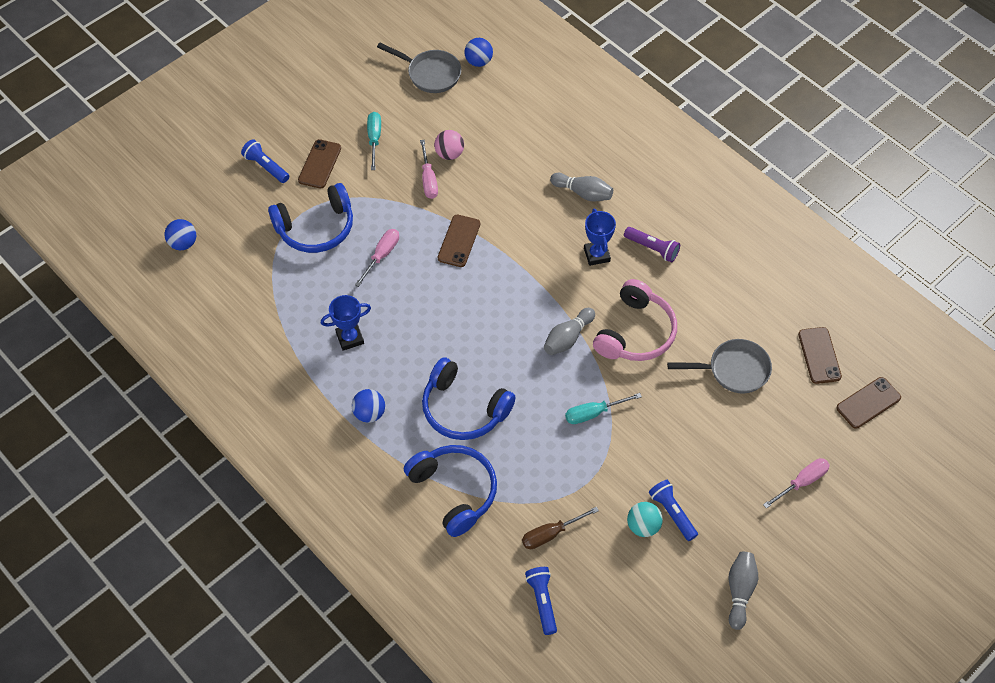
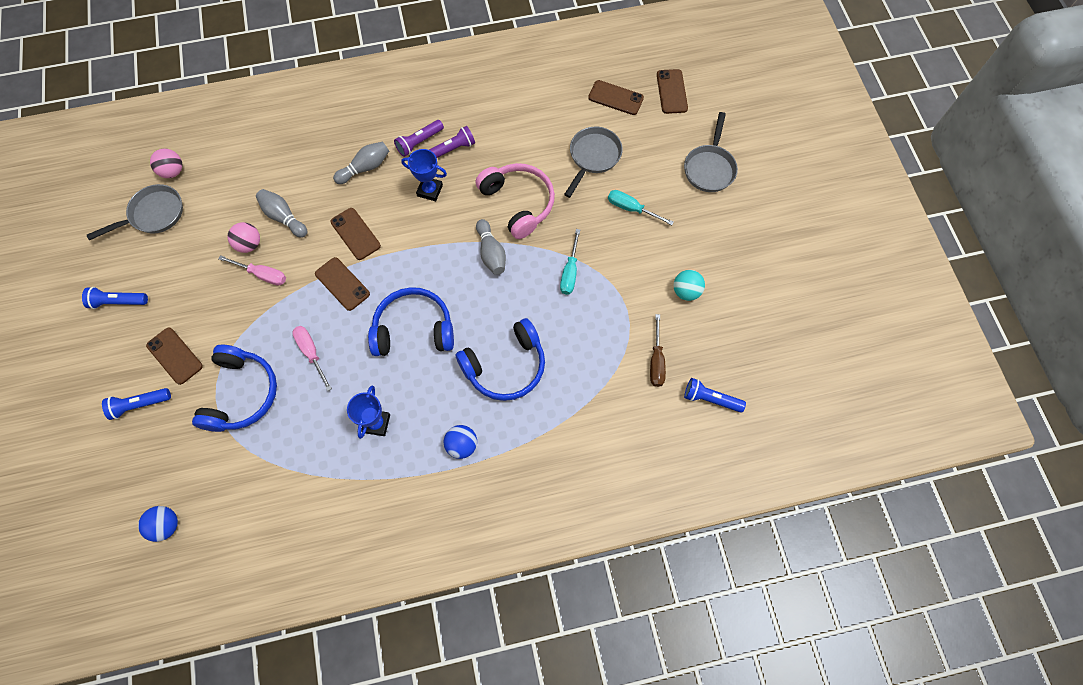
camera: 60 degrees left, 10 degrees up
(374, 139) = (185, 296): turquoise screwdriver -> turquoise screwdriver (631, 209)
(454, 491) = (577, 414): blue headphones -> blue headphones (413, 329)
(478, 62) = (173, 171): blue ball -> pink ball
(513, 223) = (355, 234): none -> brown phone
(640, 219) = (419, 142): none -> purple flashlight
(672, 513) = (686, 265): blue flashlight -> blue flashlight (118, 302)
(739, 591) = (773, 257): grey bowling pin -> grey bowling pin (284, 217)
(802, 482) = (709, 168): pink screwdriver -> grey pan

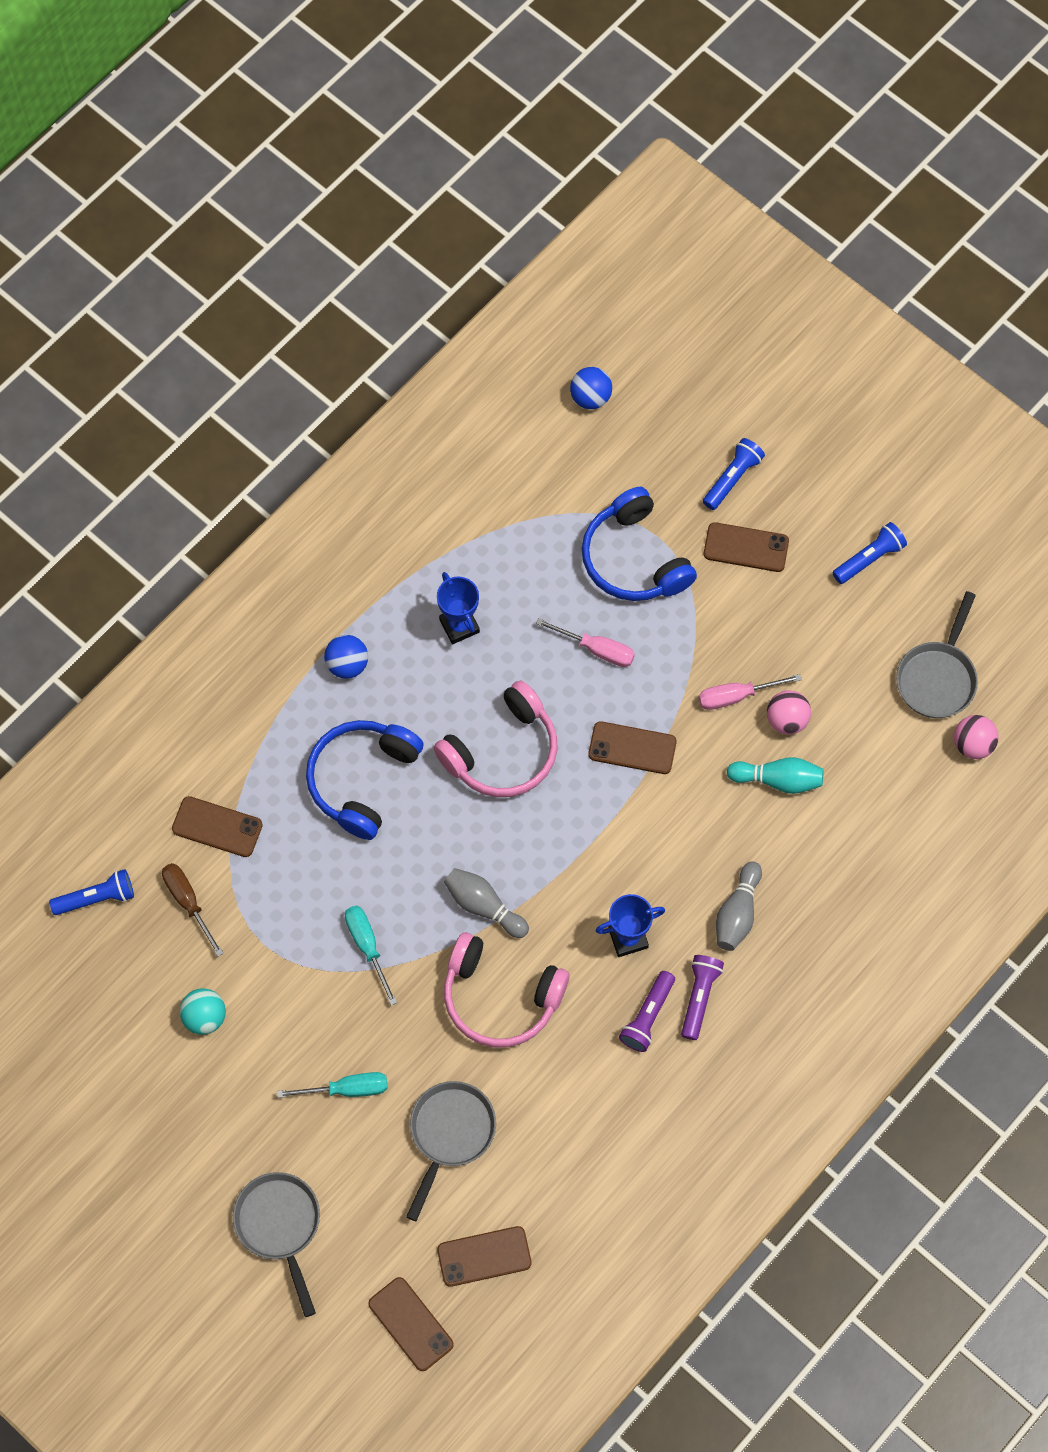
camera: 145 degrees right, 0 degrees up
(284, 217) = (778, 780): grey bowling pin -> turquoise bowling pin
(355, 234) = (671, 818): brown phone -> brown phone (217, 827)
(413, 329) = (502, 752): blue headphones -> pink headphones
(593, 157) = (450, 1134): grey pan -> grey pan turned 150 degrees counterclockwise

